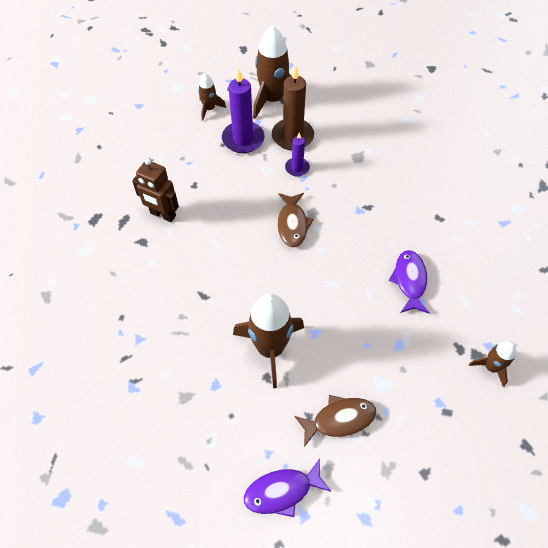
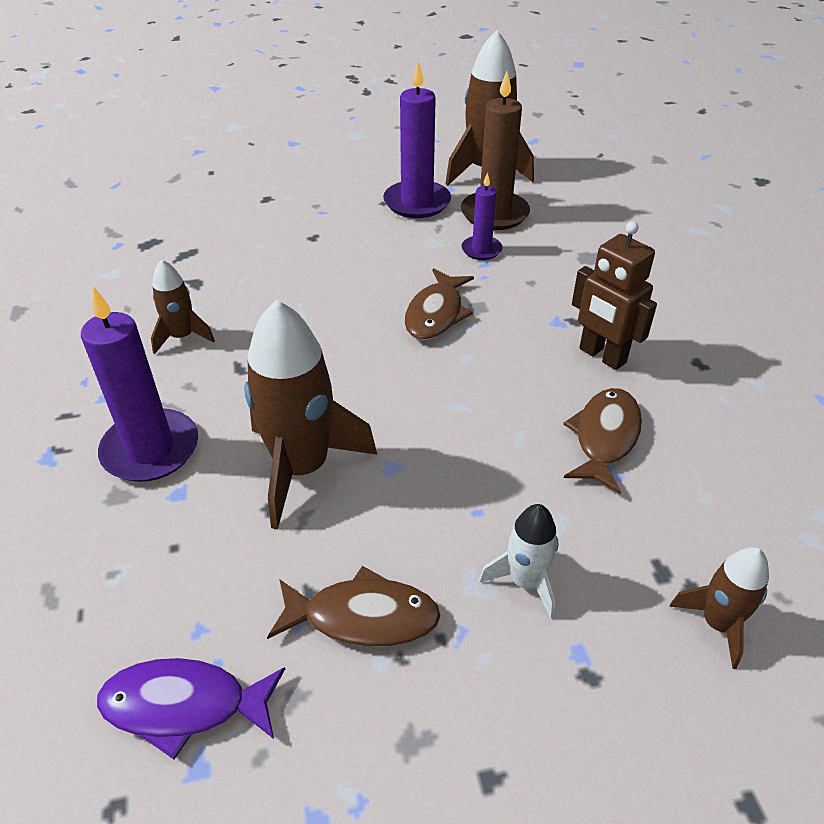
camera: 20 degrees right, 15 degrees down
(163, 215) = (245, 259): brown robot -> brown robot (602, 356)
(185, 364) = (151, 449): none -> purple candle
(209, 109) = (388, 163): brown rocket -> brown rocket (182, 337)
(403, 375) = (525, 581): none -> white rocket
(409, 281) = (604, 438): purple fish -> brown fish

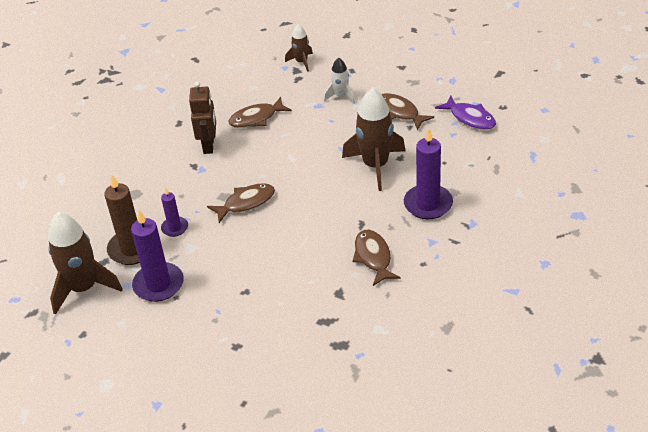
camera: 135 degrees left, 0 degrees up
(182, 337) = (373, 257): brown rocket -> brown fish

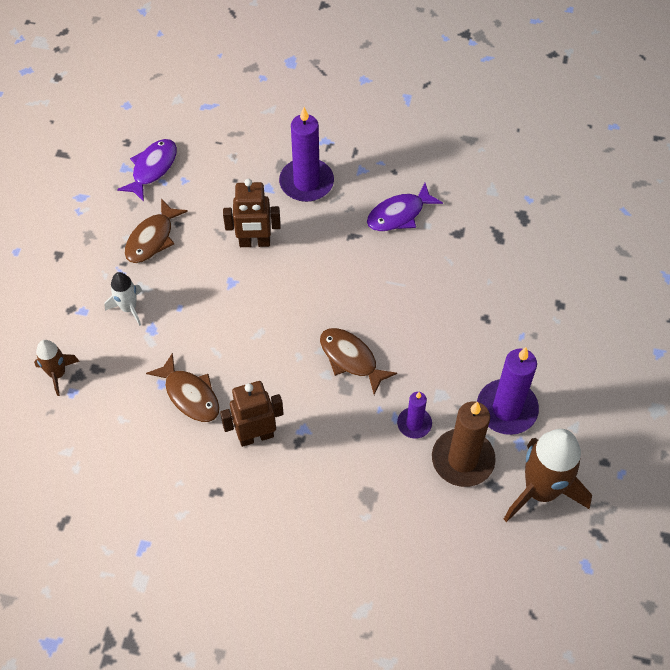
camera: 110 degrees left, 15 degrees up
(373, 257) = (399, 214): brown fish -> purple fish
(375, 165) = (254, 242): brown rocket -> brown robot

